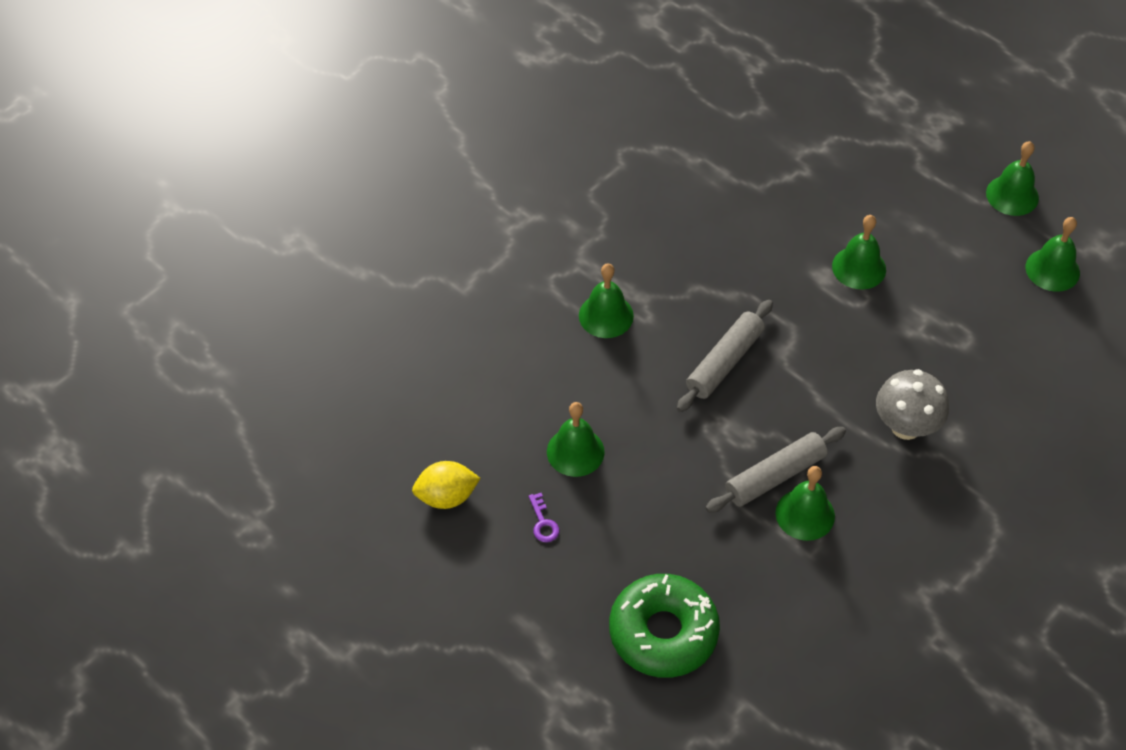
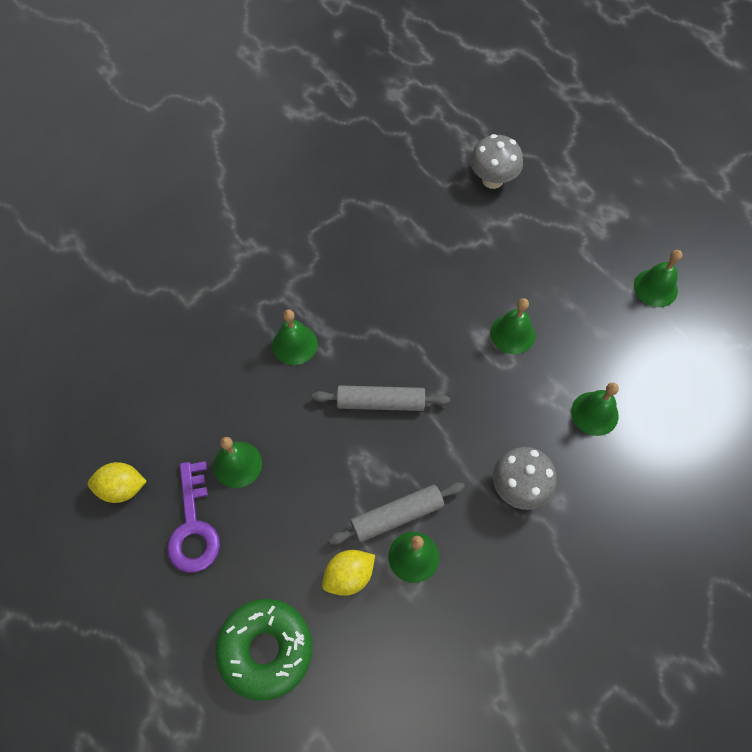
camera: 10 degrees right, 10 degrees up
(543, 522) = (194, 526): purple key -> purple key, size x2.35
(724, 362) = (380, 402): grey rolling pin -> grey rolling pin turned 45 degrees clockwise
(737, 545) = (349, 576): none -> yellow lemon
(793, 103) = (492, 179): none -> grey mushroom
(1052, 269) = (675, 361): green bell -> green bell (594, 413)

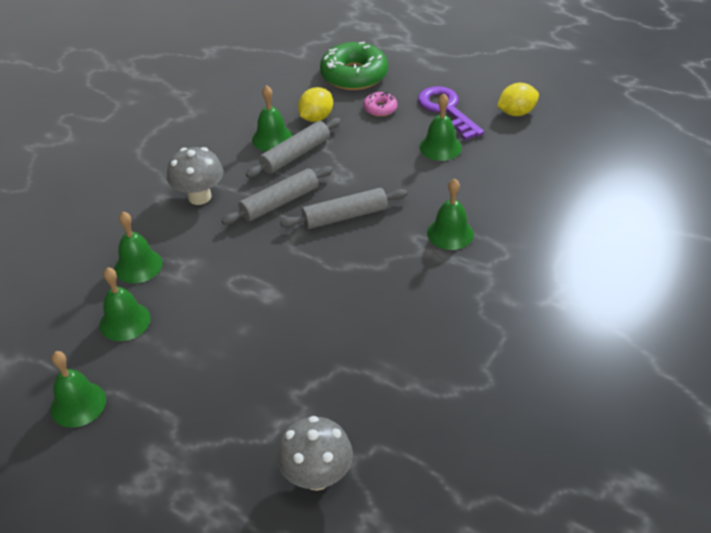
camera: 160 degrees right, 20 degrees down
(267, 562) = (380, 108): none -> pink donut
(438, 446) = (279, 202): none -> grey rolling pin
(512, 333) = (237, 306): green bell -> green bell (125, 321)

